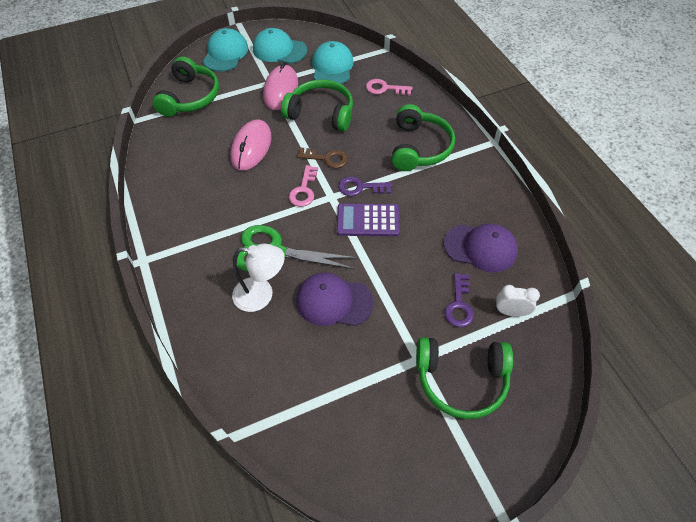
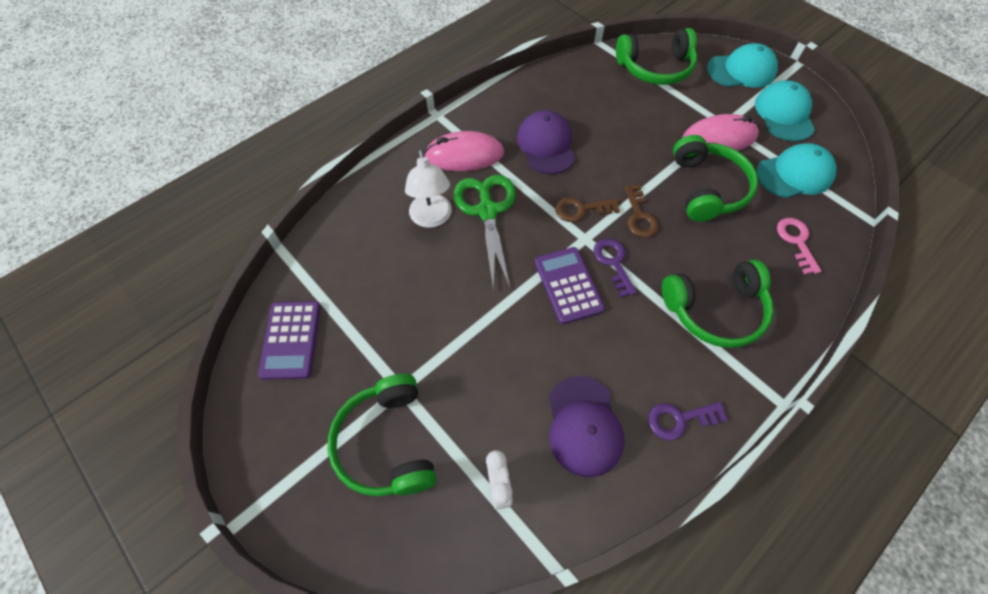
camera: 70 degrees right, 5 degrees up
(251, 147) = (616, 143): pink mouse -> pink mouse (464, 155)
(304, 190) = (581, 209): pink key -> brown key
(334, 301) = (446, 284): purple cap -> purple cap (546, 145)
(341, 441) = (291, 340): none -> purple calculator
(459, 305) = (487, 418): purple key -> purple key (679, 419)

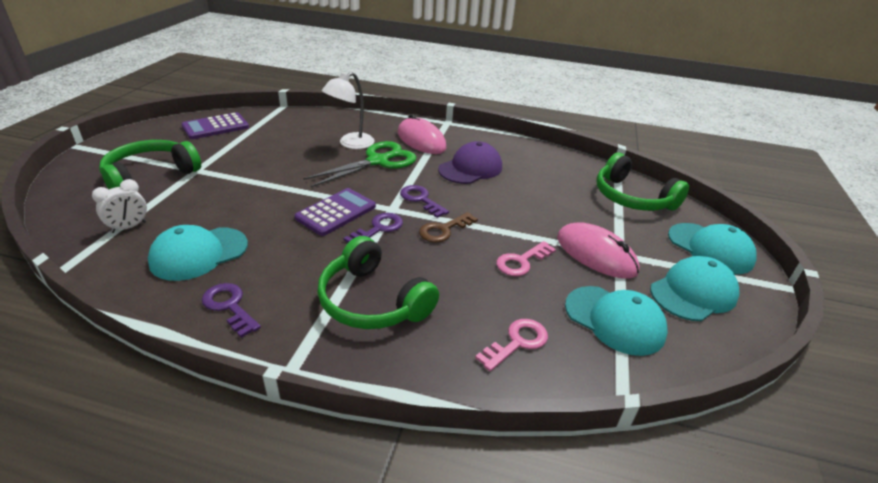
camera: 55 degrees right, 25 degrees down
(581, 209) = (421, 200): brown key -> purple key
(584, 425) = (199, 253): purple cap -> turquoise cap
(707, 188) = (521, 261): green headphones -> pink key

